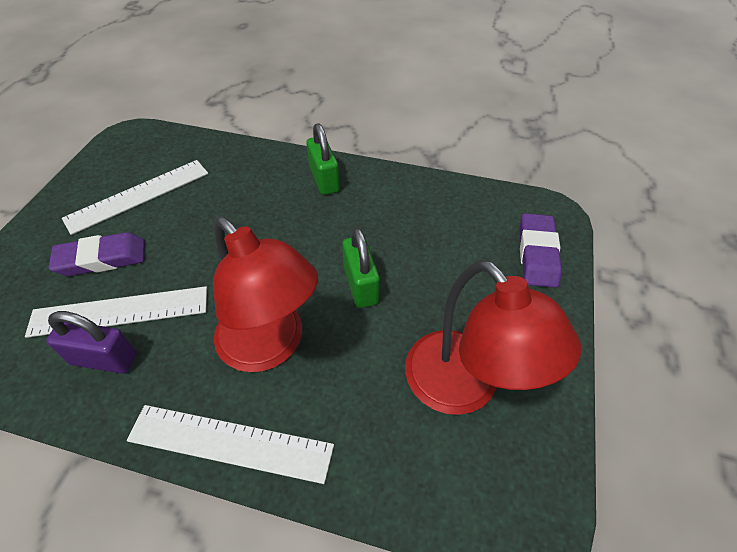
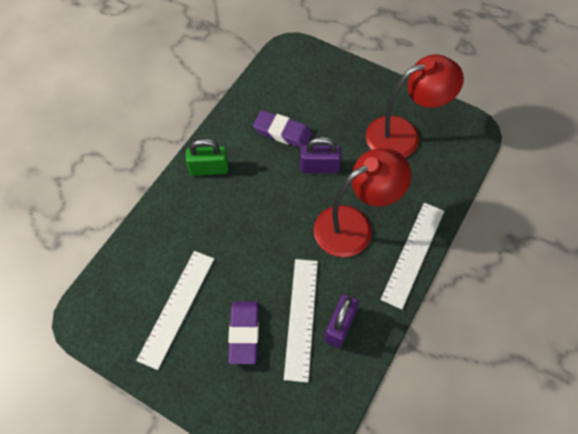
camera: 75 degrees left, 10 degrees up
(138, 195) = (177, 307): white ruler -> white ruler turned 45 degrees clockwise
(360, 285) = (319, 167): green padlock -> purple padlock
(537, 254) = (322, 69): purple eraser -> purple eraser (282, 132)

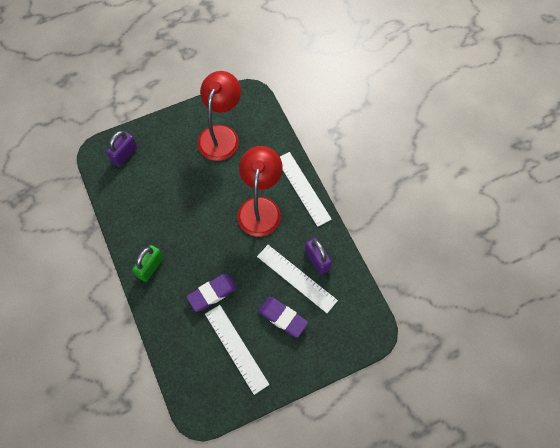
camera: 55 degrees left, 5 degrees up
(282, 132) = (160, 203): purple eraser -> purple eraser (212, 293)
(319, 167) = (204, 199): purple padlock -> purple padlock (124, 154)

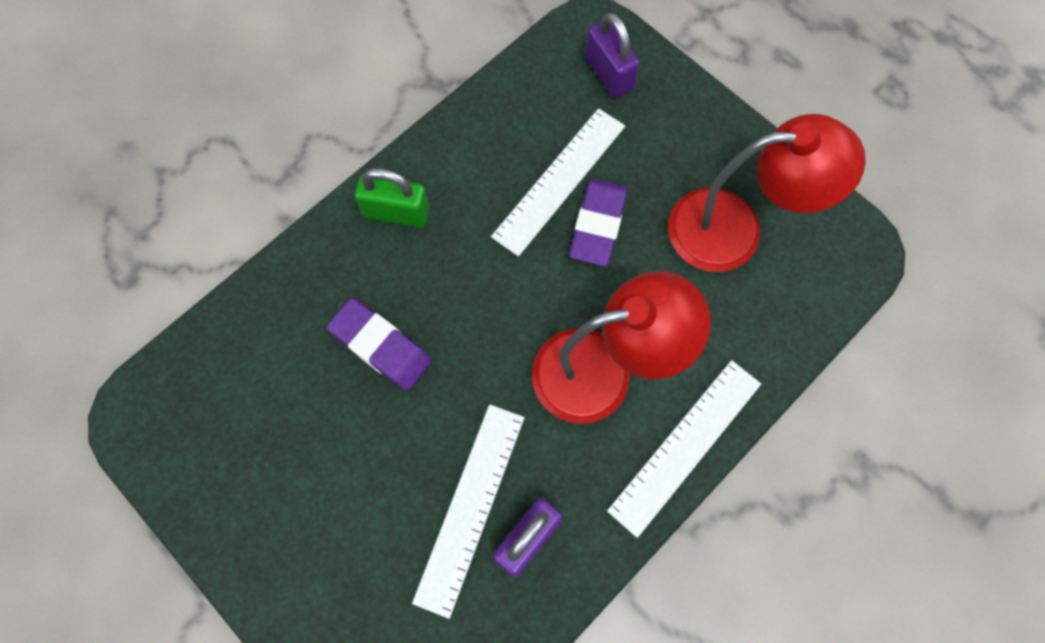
camera: 70 degrees right, 5 degrees up
(124, 154) = (608, 74): purple padlock -> purple padlock turned 45 degrees clockwise
(236, 348) = (281, 436): white ruler -> white ruler (559, 180)
(282, 318) = (373, 508): purple eraser -> purple eraser (597, 225)

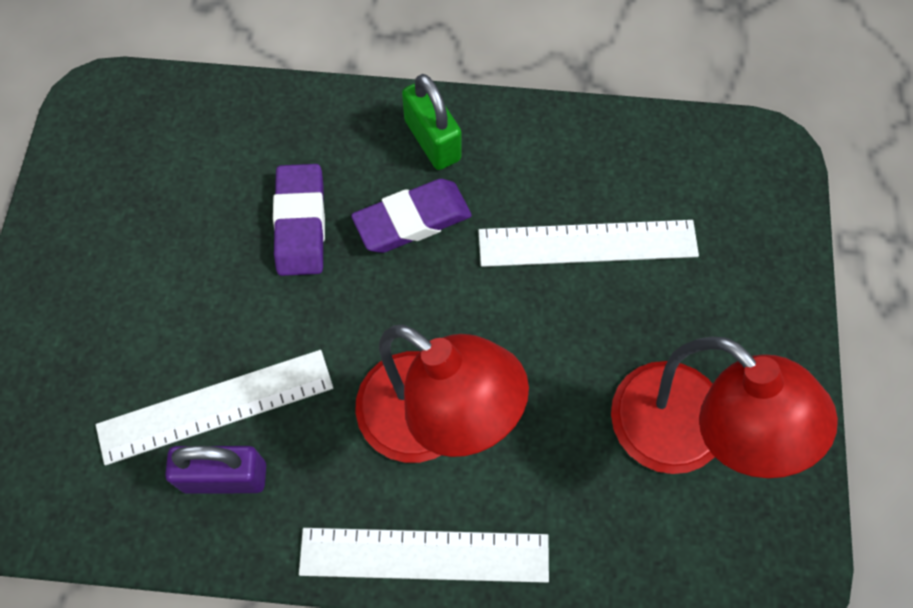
camera: 50 degrees right, 5 degrees down
(597, 225) = (574, 309): purple eraser -> purple eraser (412, 220)
(608, 74) = (738, 202): purple padlock -> none

